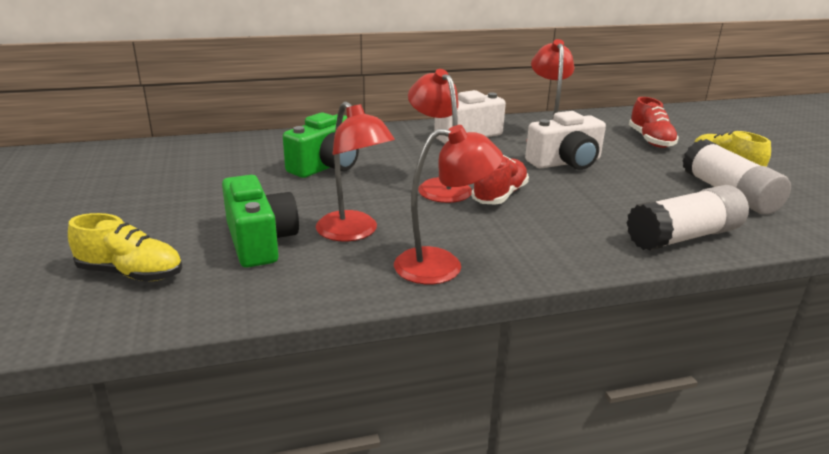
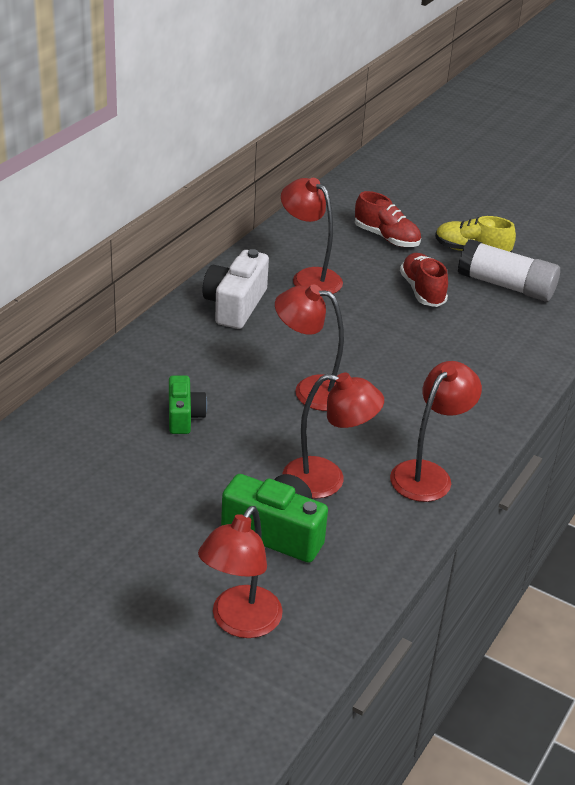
camera: 45 degrees left, 10 degrees up
(131, 273) = (239, 623): yellow shoe -> red lamp
(327, 166) = (184, 416): green camera -> green camera, size x0.64
(499, 195) = (367, 375): red shoe -> red shoe (422, 291)
(566, 162) = (362, 304): white camera -> none
(683, 237) = (528, 353): white glue stick -> none

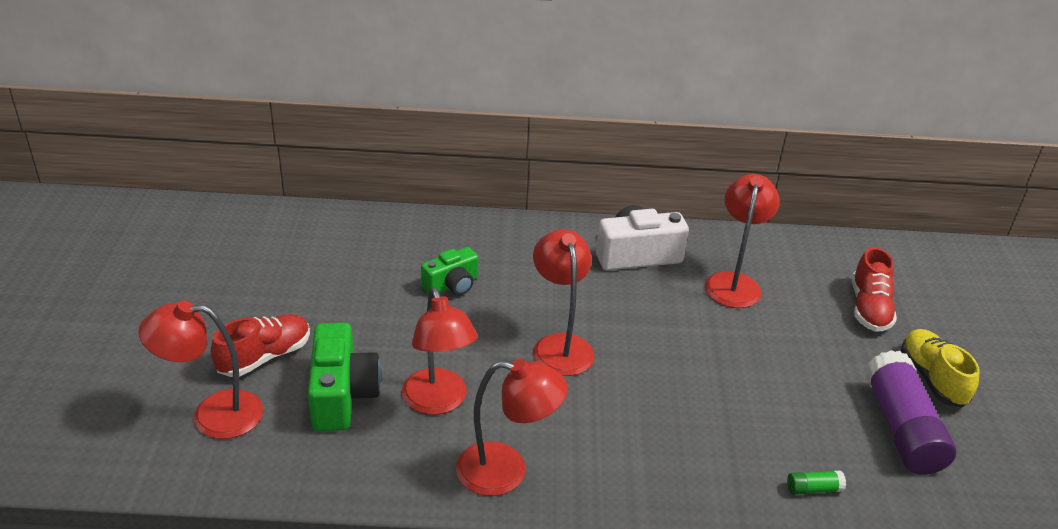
camera: 60 degrees right, 0 degrees up
(422, 291) = (808, 365): red shoe -> red shoe (265, 357)
(506, 286) = (901, 428): white glue stick -> purple glue stick
(534, 346) = (813, 489): none -> green glue stick

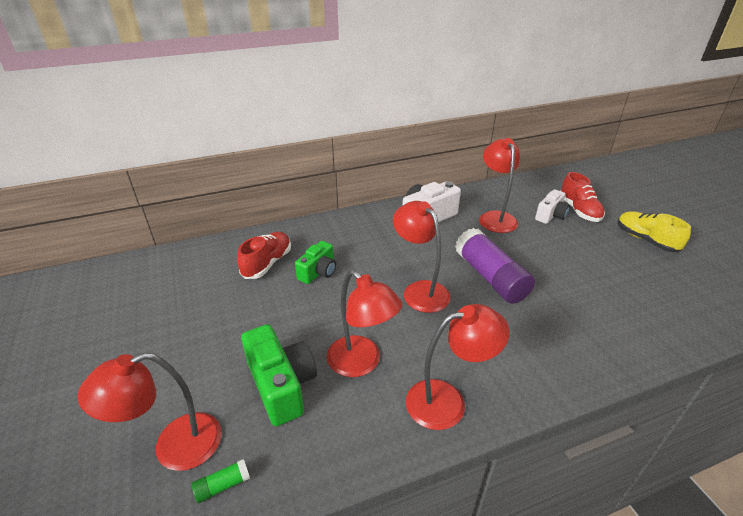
camera: 20 degrees left, 0 degrees up
(265, 357) = (198, 375): red shoe -> red shoe (267, 263)
(813, 489) = (647, 334): green glue stick -> green glue stick (222, 485)
(819, 303) = (550, 215): none -> white camera
(901, 428) = (658, 275): purple glue stick -> purple glue stick (490, 277)

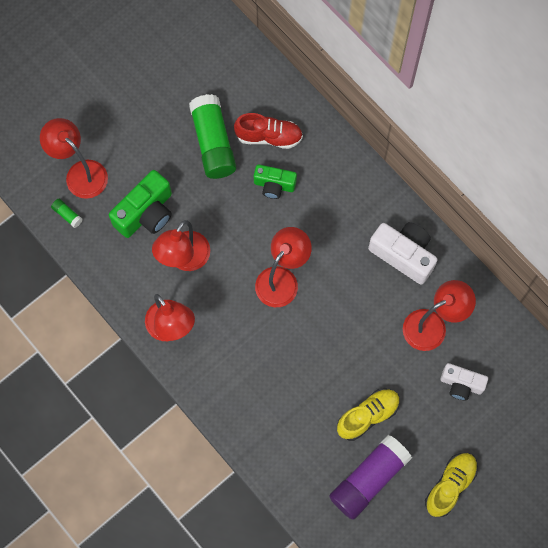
camera: 70 degrees right, 35 degrees up
(242, 303) = (213, 143): none -> green glue stick
(490, 277) = (324, 336): purple glue stick -> purple glue stick (368, 479)
(578, 270) = (367, 416): none -> yellow shoe
(579, 210) = (485, 415): red shoe -> none

